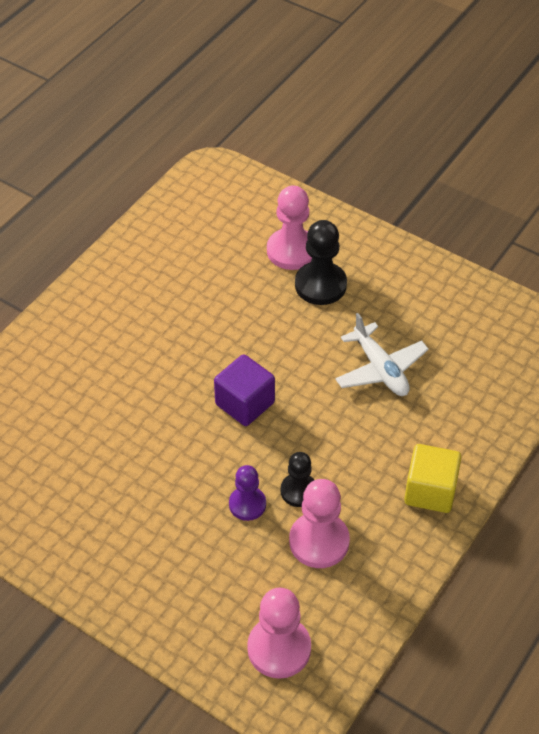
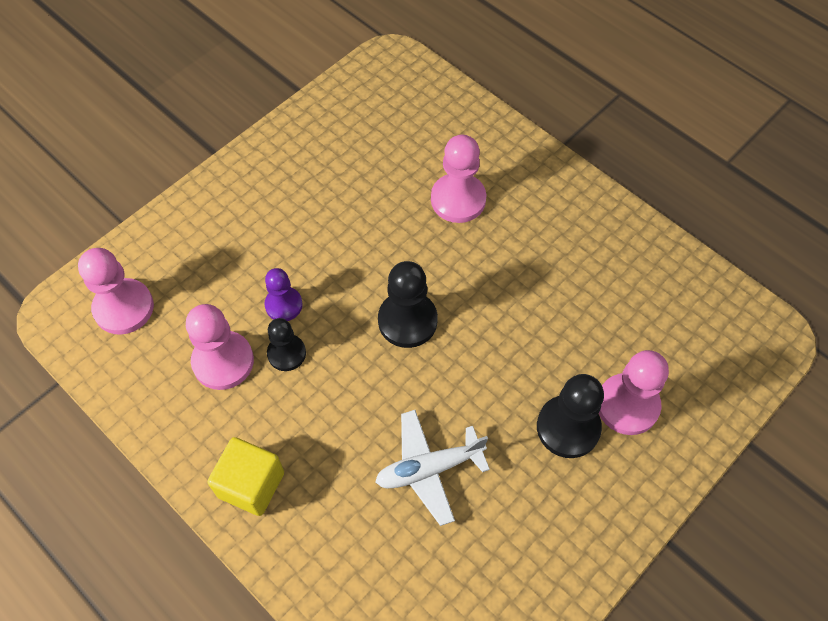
camera: 100 degrees right, 10 degrees up
(102, 383) = (458, 199): none -> pink pawn
(245, 403) = (407, 321): purple cube -> black pawn

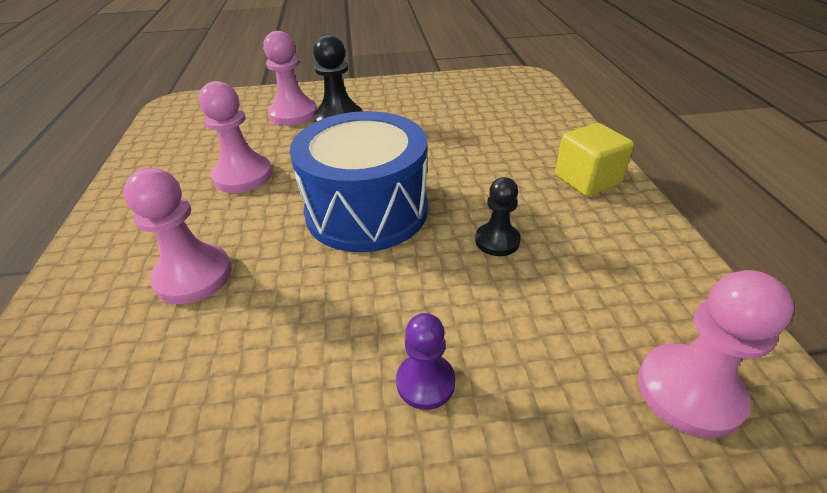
camera: 140 degrees left, 20 degrees down
(223, 361) = (569, 265): pink pawn -> pink pawn (243, 176)
(283, 305) = (468, 281): purple pawn -> purple pawn (425, 382)
(407, 321) = (366, 211): black pawn -> blue drum
(429, 469) = (445, 138): white plane -> none

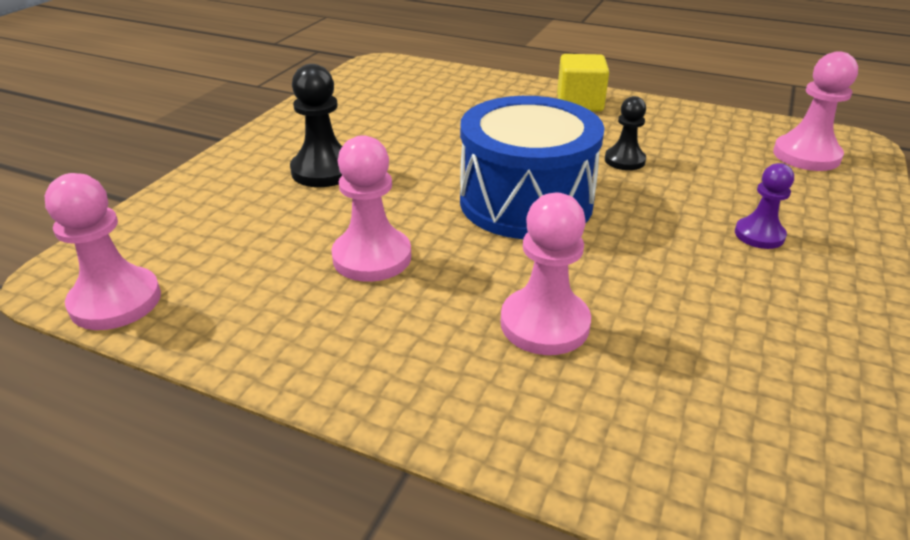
camera: 60 degrees left, 5 degrees down
(293, 114) = (262, 194): pink pawn -> pink pawn (116, 301)

